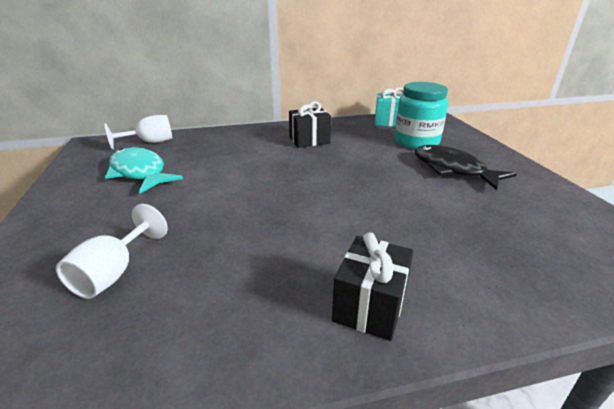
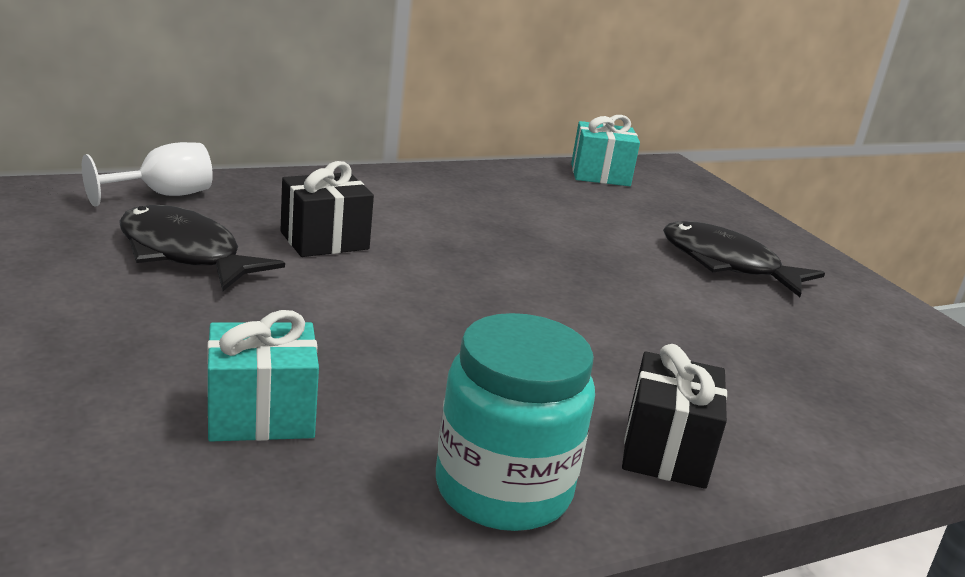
camera: 15 degrees left, 5 degrees down
(114, 273) = (261, 415): white goblet -> turquoise gift
(139, 172) = (184, 253): turquoise fish -> black fish
(309, 140) = (471, 204): black gift -> black gift (324, 240)
(416, 142) = (656, 214): turquoise jar -> turquoise jar (503, 489)

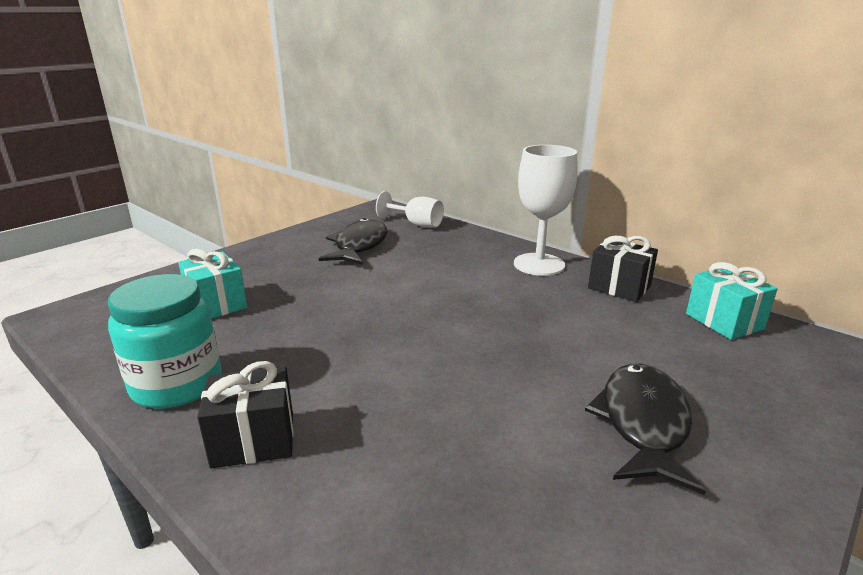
camera: 70 degrees right, 0 degrees up
(324, 240) = (421, 267): black gift -> black gift (619, 287)
(403, 186) = (539, 264): none -> white goblet

